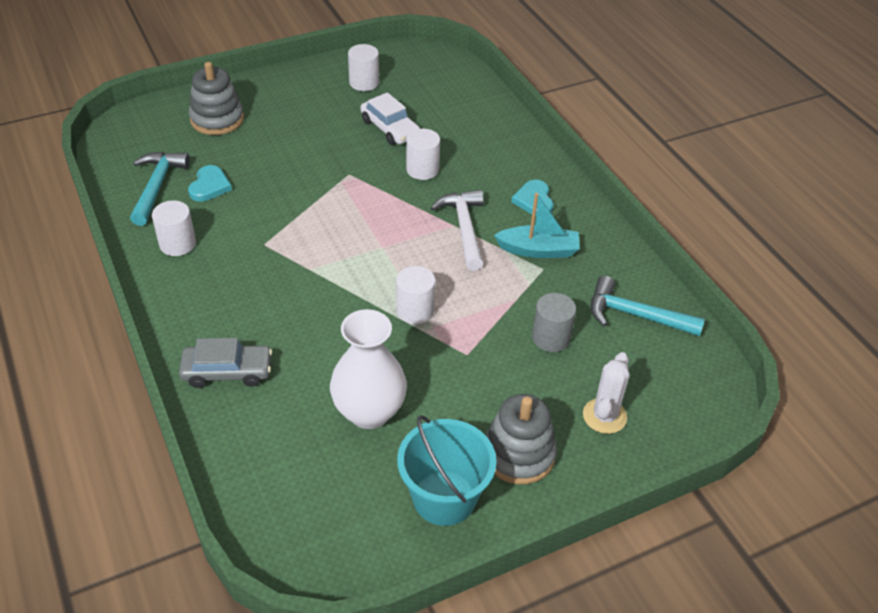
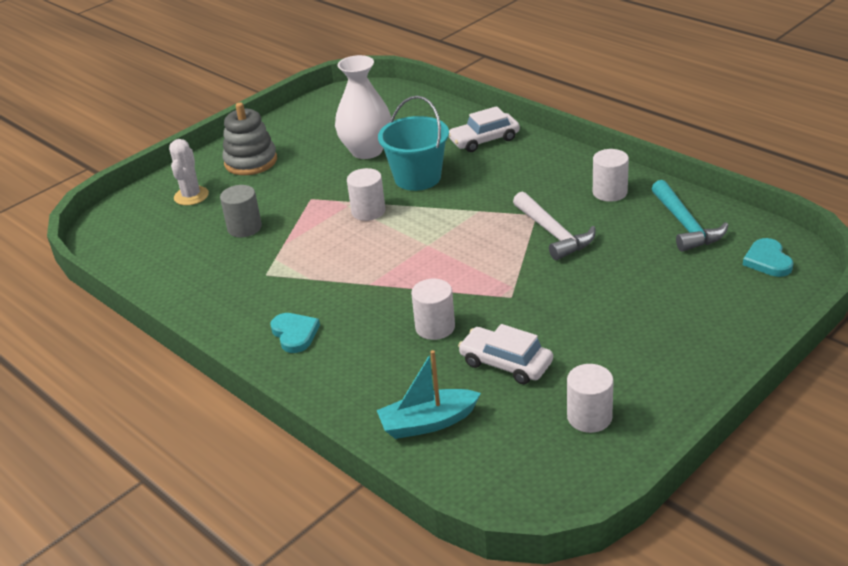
camera: 165 degrees right, 10 degrees down
(209, 186) = (637, 241): turquoise heart -> turquoise heart (767, 261)
(217, 119) = (712, 306): grey stacking toy -> none
(227, 372) = (484, 140): grey car -> white car
(444, 498) = (293, 132): turquoise bucket -> turquoise bucket (417, 178)
(464, 228) = (357, 284): white hammer -> white hammer (553, 233)
(538, 250) = (275, 288): turquoise boat -> turquoise boat (428, 423)
(636, 315) = (170, 265): turquoise hammer -> none

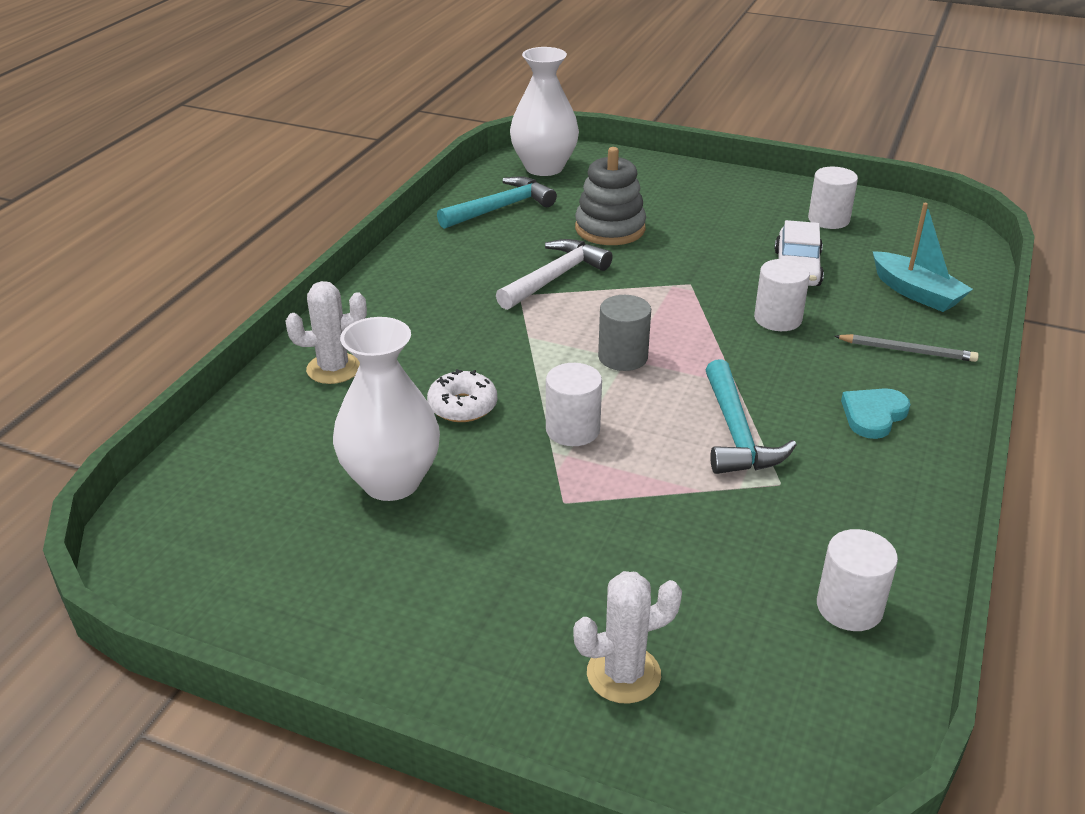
camera: 115 degrees left, 0 degrees up
(244, 228) = (683, 552): grey cylinder -> grey cylinder (623, 357)
(251, 161) = (468, 630): grey stacking toy -> grey stacking toy (610, 229)
(321, 270) = (736, 433): none -> turquoise hammer
(352, 381) = (907, 351): none -> grey pencil
(417, 178) = (462, 406): turquoise bucket -> white donut
(484, 140) = (333, 369): white car -> white cactus
(609, 192) = (449, 256): white cylinder -> white cylinder (849, 607)
(767, 261) = (544, 167): turquoise heart -> white vase

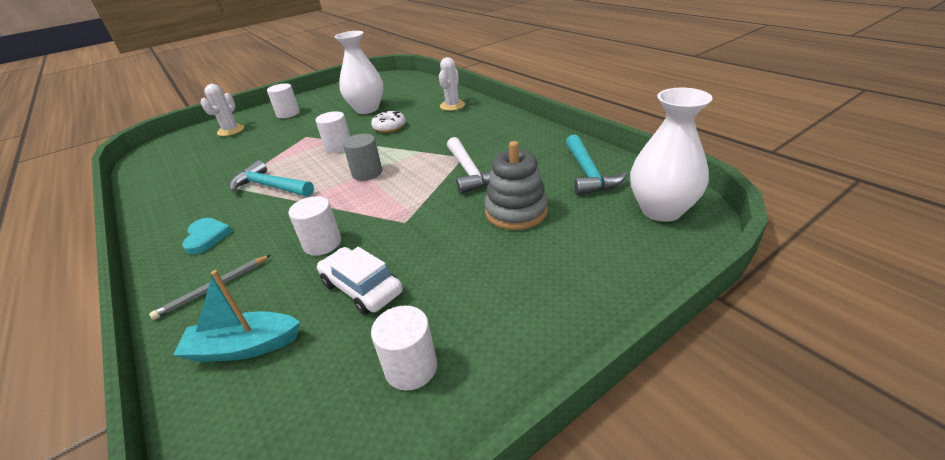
camera: 125 degrees right, 0 degrees up
(849, 607) = (166, 177): white cylinder -> white cylinder (288, 113)

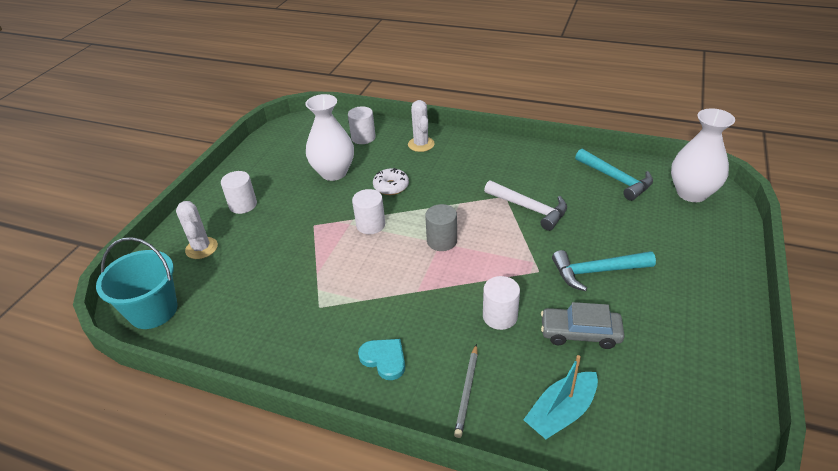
camera: 35 degrees left, 5 degrees up
(157, 155) = (153, 310): none -> turquoise bucket
(271, 186) = (366, 289): turquoise hammer -> turquoise hammer (596, 271)
(362, 288) = (580, 333): white car -> grey car
(411, 367) = (680, 363): white cylinder -> white cylinder (363, 137)
(516, 211) = (606, 230): grey stacking toy -> none

